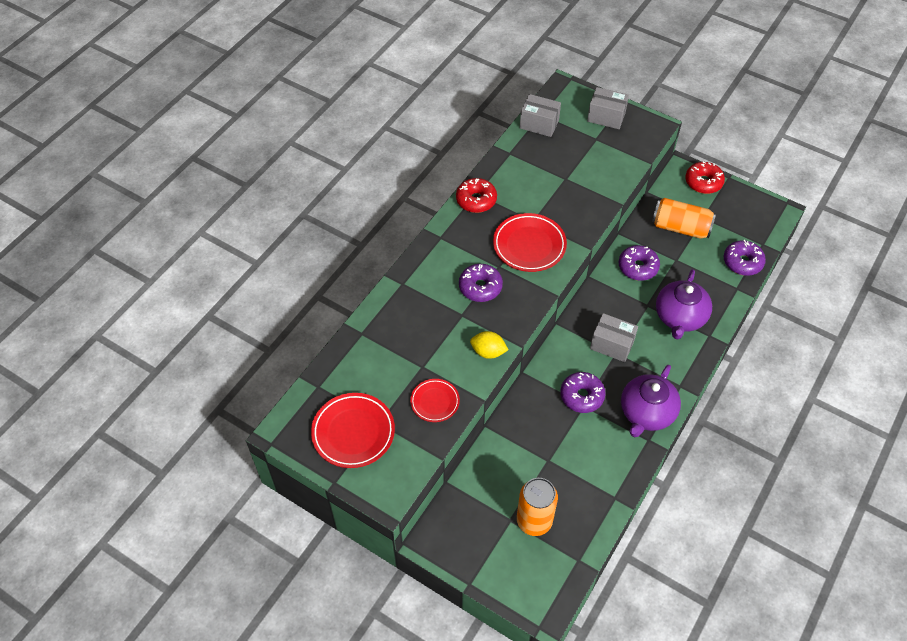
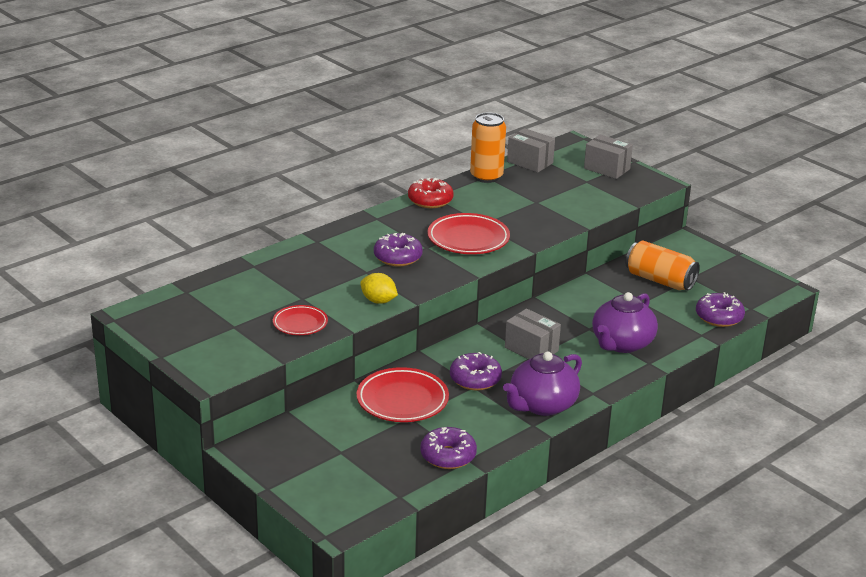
camera: 15 degrees right, 25 degrees down
(353, 432) = (202, 328): red plate -> red plate (402, 400)
(534, 521) = (367, 458): orange can -> orange can (486, 176)
(638, 267) = (594, 300): purple donut -> purple donut (448, 456)
(703, 182) = (705, 253): red donut -> none

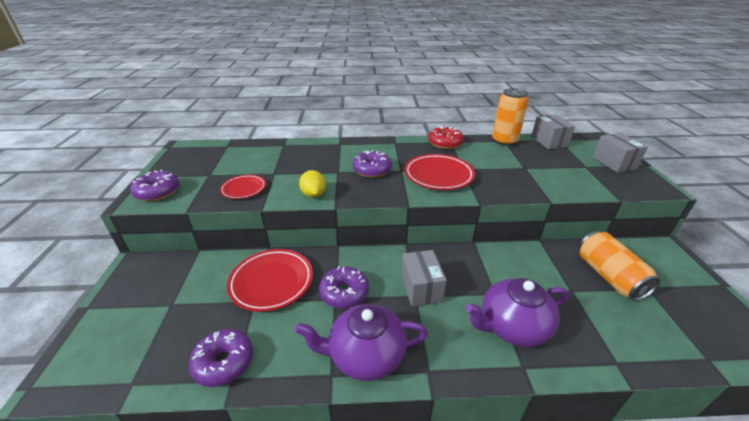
camera: 40 degrees right, 5 degrees up
(719, 317) = (655, 350): purple donut -> purple donut (158, 192)

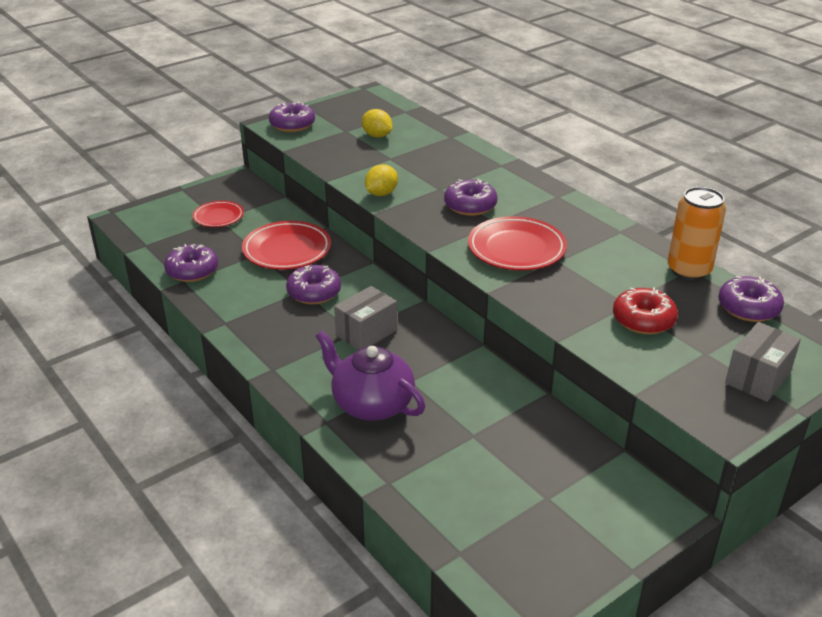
camera: 55 degrees right, 0 degrees up
(238, 166) = (377, 136): none -> yellow lemon
(243, 189) = (345, 157): red plate -> red plate (218, 217)
(365, 355) = (258, 331): purple teapot -> none
(445, 143) = (608, 229): red donut -> red donut (643, 320)
(549, 141) = (748, 308): grey box -> purple donut
(609, 276) = (534, 462): orange can -> none

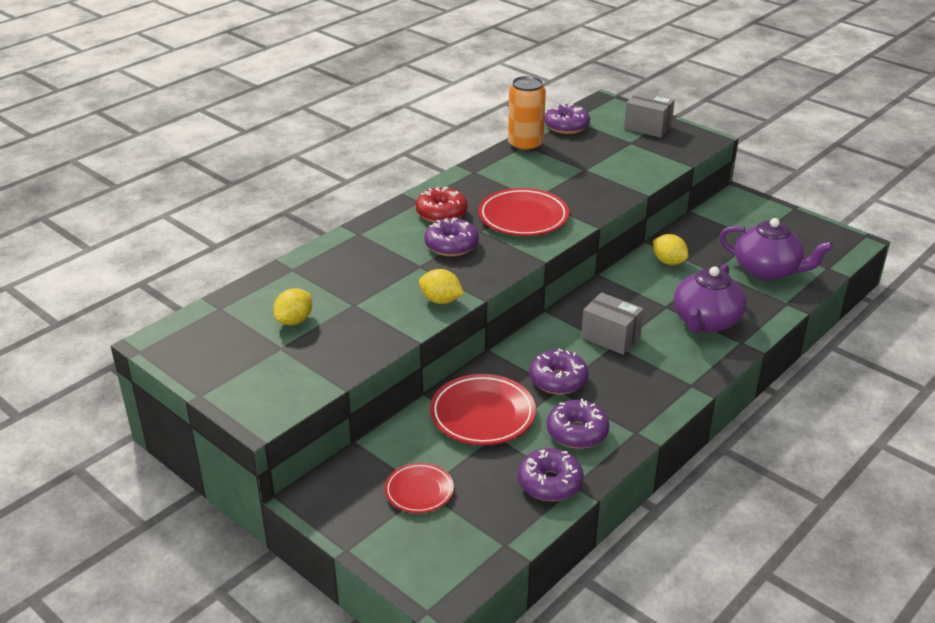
camera: 100 degrees left, 0 degrees up
(292, 125) = (265, 396): purple donut -> purple donut (577, 432)
(464, 486) = (767, 270): none -> purple teapot
(499, 402) = (668, 262): none -> yellow lemon
(643, 320) = (602, 163): red donut -> red donut (441, 213)

